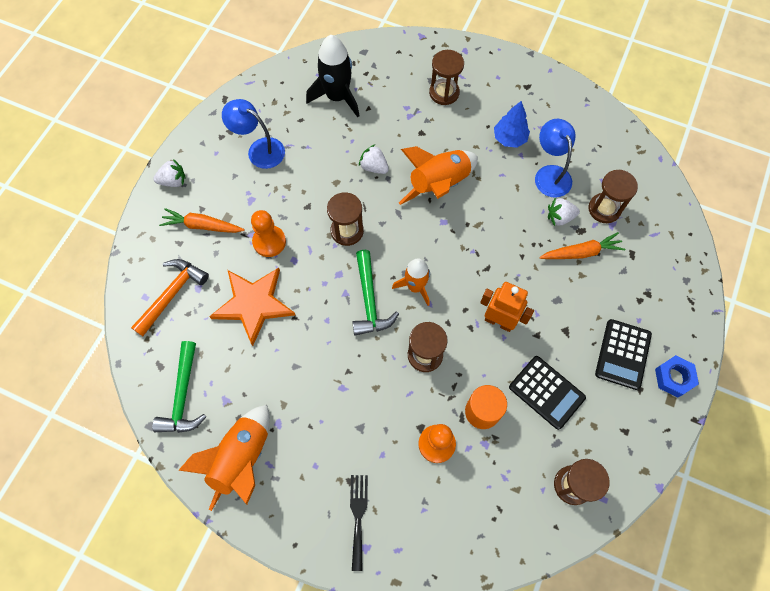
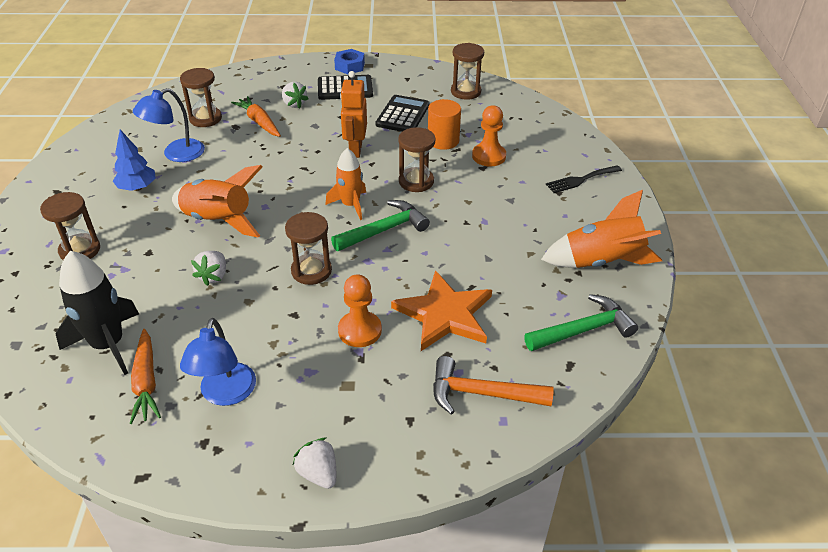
camera: 115 degrees left, 25 degrees down
(202, 226) = (372, 406): orange carrot -> orange carrot (146, 382)
(559, 217) = (226, 139): white strawberry -> white strawberry (294, 104)

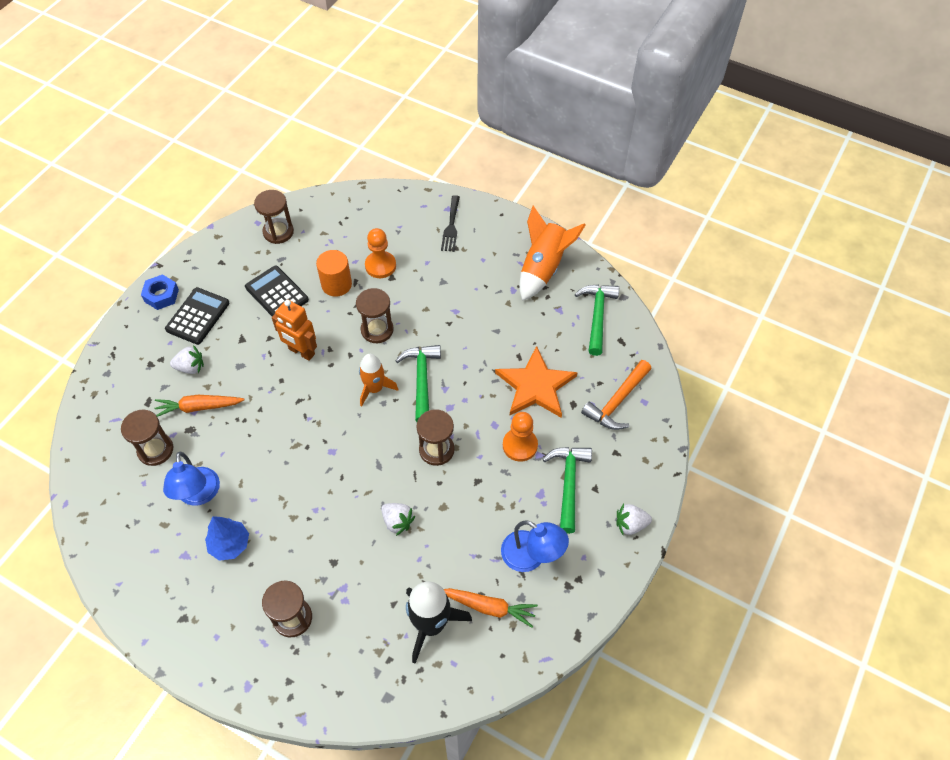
camera: 60 degrees left, 15 degrees up
(218, 220) = (327, 493): orange rocket -> none
(338, 391) = (568, 483): none -> green hammer

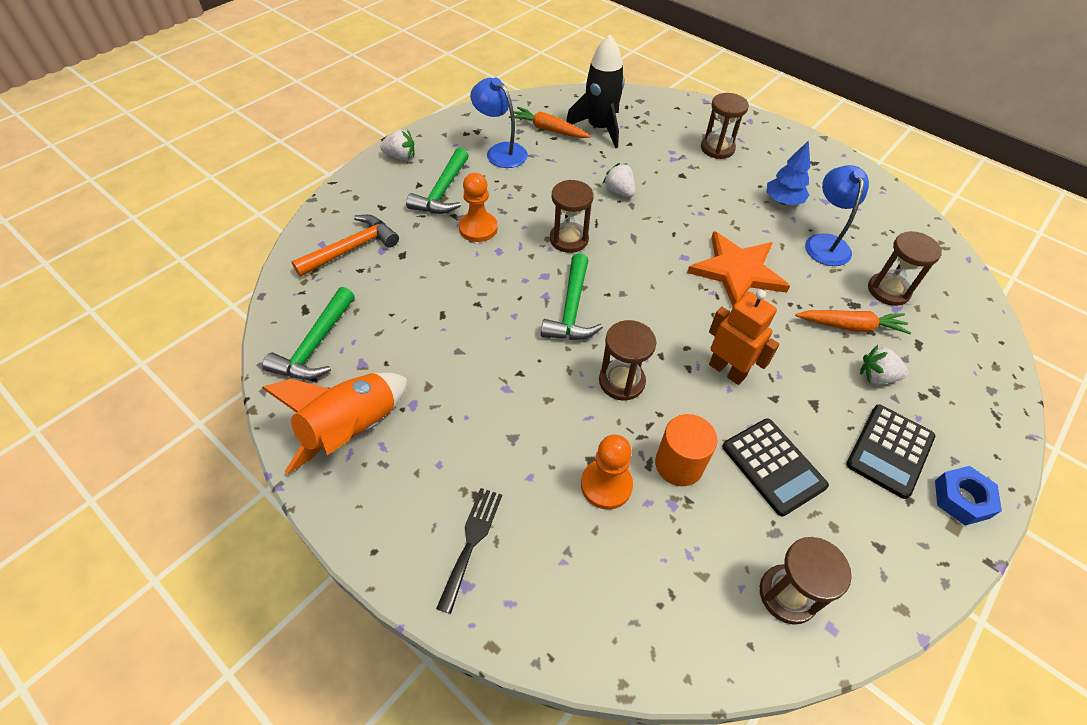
camera: 170 degrees left, 5 degrees down
(374, 388) = (631, 309): orange rocket -> none
(535, 386) = (436, 279): orange star -> orange star (737, 271)

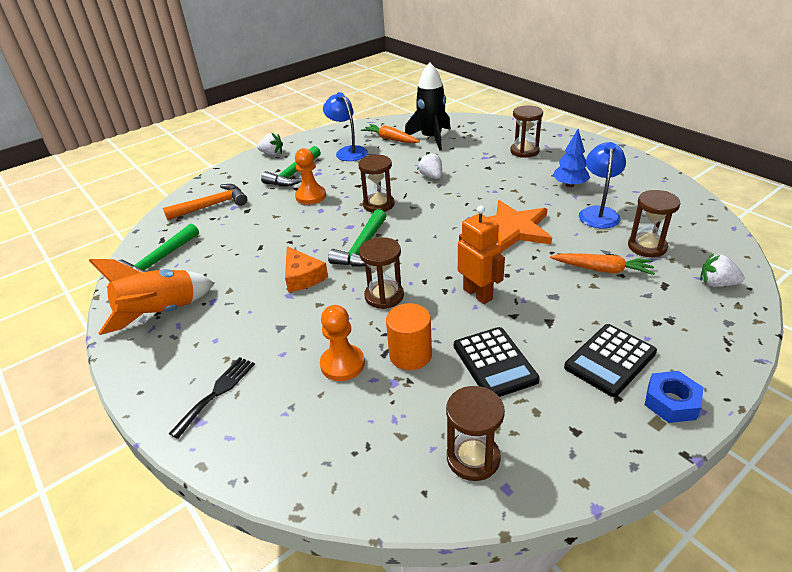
camera: 15 degrees right, 15 degrees down
(513, 358) = (302, 276): none -> orange cheese
(876, 377) = (615, 306): white strawberry -> white strawberry (716, 284)

